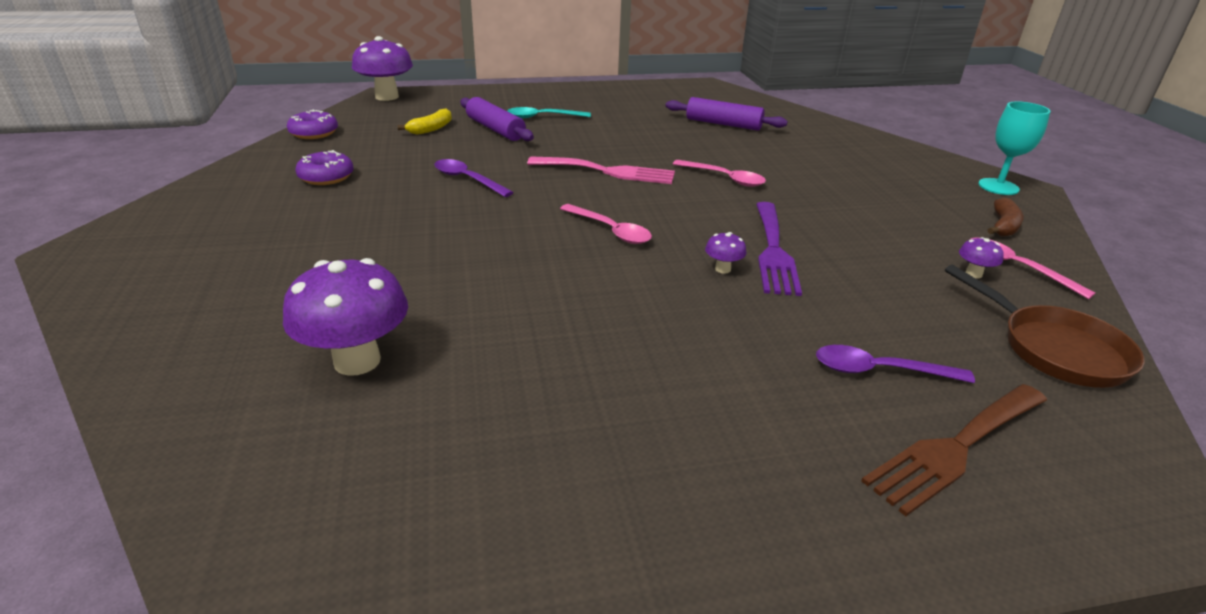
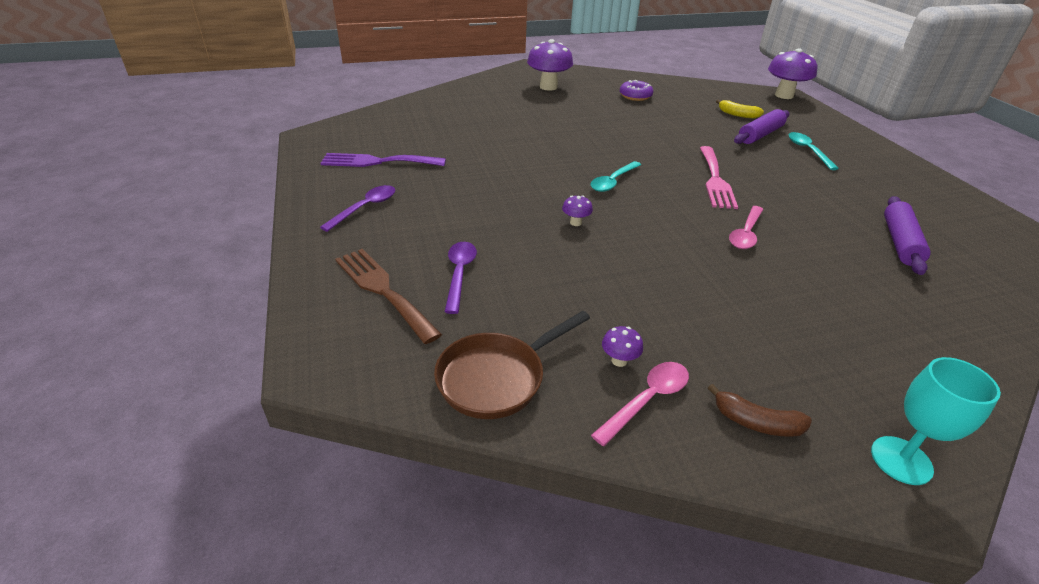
camera: 85 degrees right, 5 degrees up
(314, 133) = (695, 85): purple donut -> none
(357, 361) = (457, 125): purple mushroom -> purple mushroom (548, 87)
(467, 179) = (661, 132): purple spoon -> purple spoon (365, 208)
(611, 231) = (613, 182): pink spoon -> turquoise spoon
(773, 251) = (613, 247): purple fork -> purple fork (378, 162)

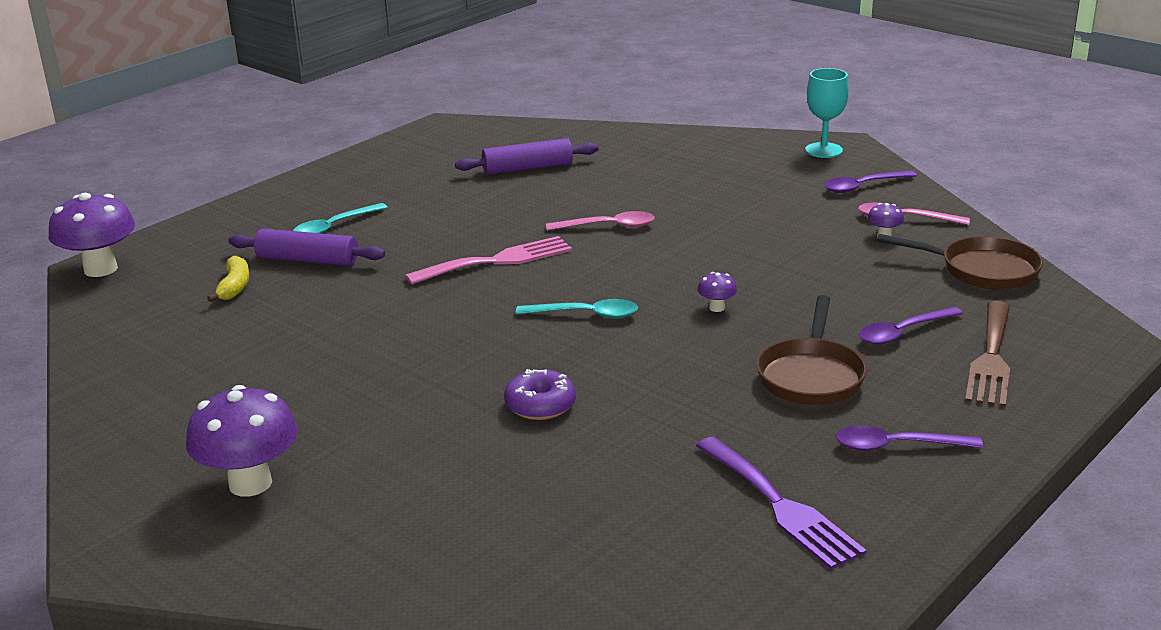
camera: 120 degrees left, 10 degrees down
(460, 216) = (811, 376): none -> brown pan
(635, 96) = (223, 382): purple donut -> purple donut (540, 405)
(756, 422) = (862, 186): brown banana -> purple spoon

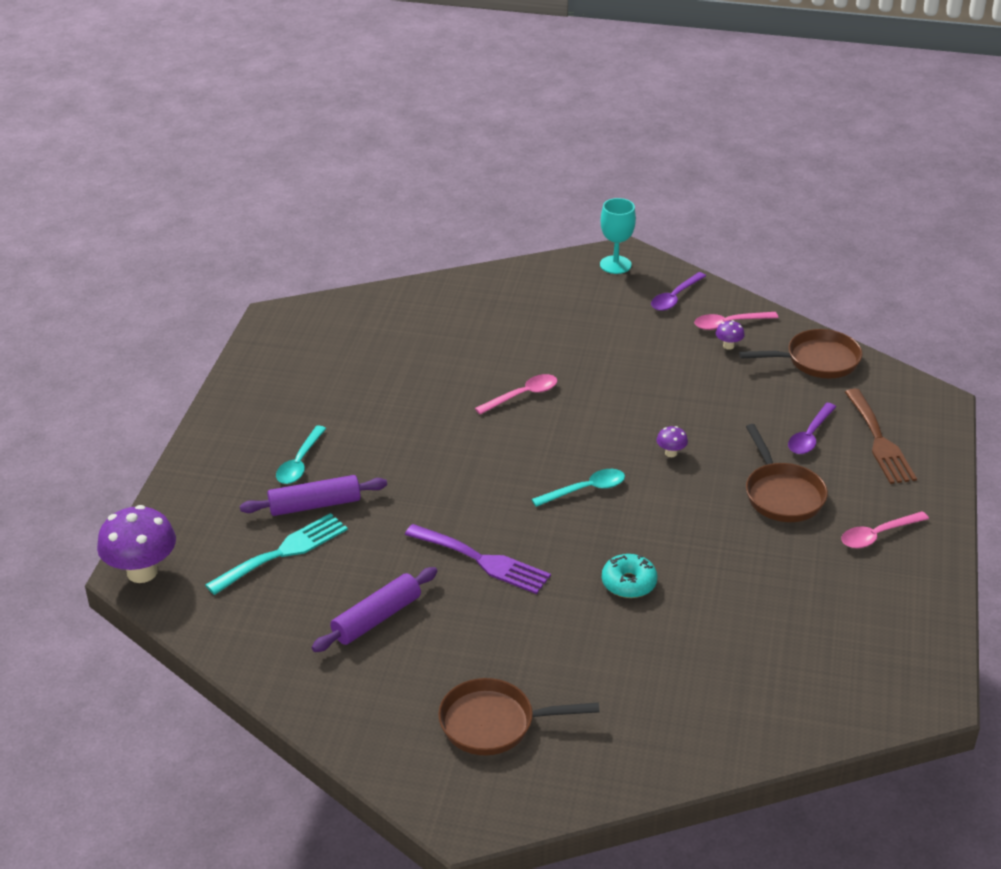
camera: 30 degrees left, 10 degrees up
(234, 287) = (283, 552): yellow banana -> turquoise fork
(250, 483) = (494, 723): purple mushroom -> brown pan
(497, 261) = (470, 458): pink fork -> none
(527, 168) = (399, 349): purple rolling pin -> purple rolling pin (376, 618)
(540, 405) = (629, 583): purple donut -> turquoise donut
(780, 506) = (847, 608): purple fork -> purple fork (482, 560)
(896, 446) = (877, 535): purple spoon -> pink spoon

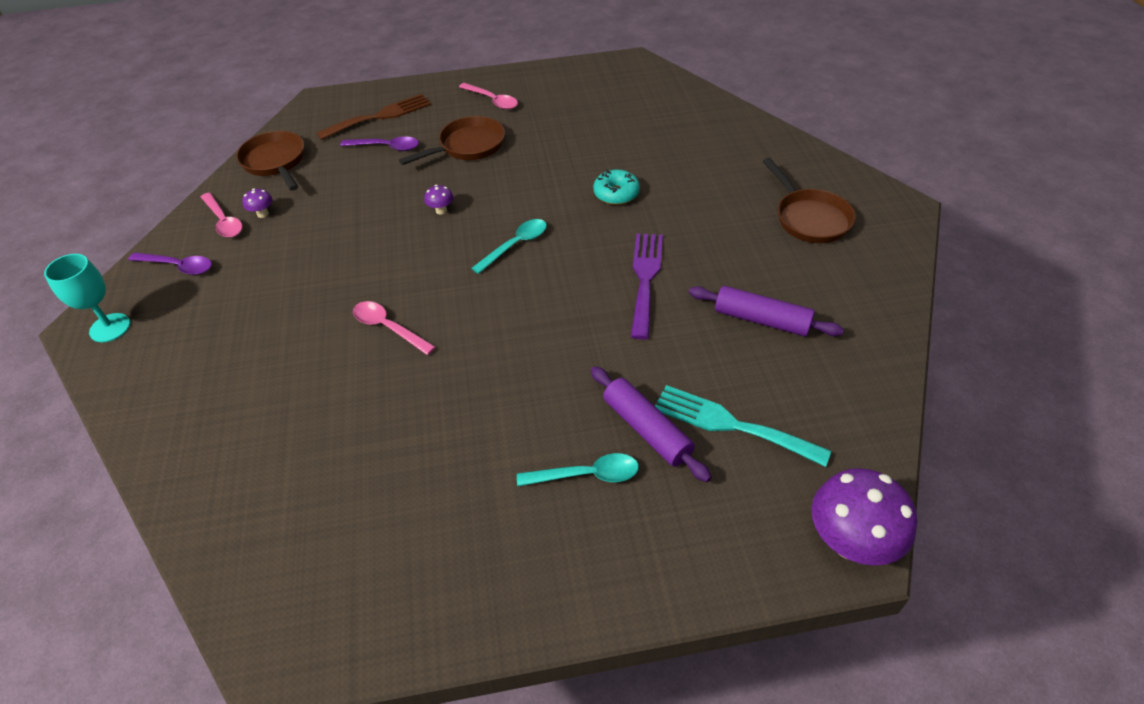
camera: 110 degrees left, 10 degrees up
(586, 490) = (516, 245): turquoise spoon -> turquoise spoon turned 90 degrees clockwise

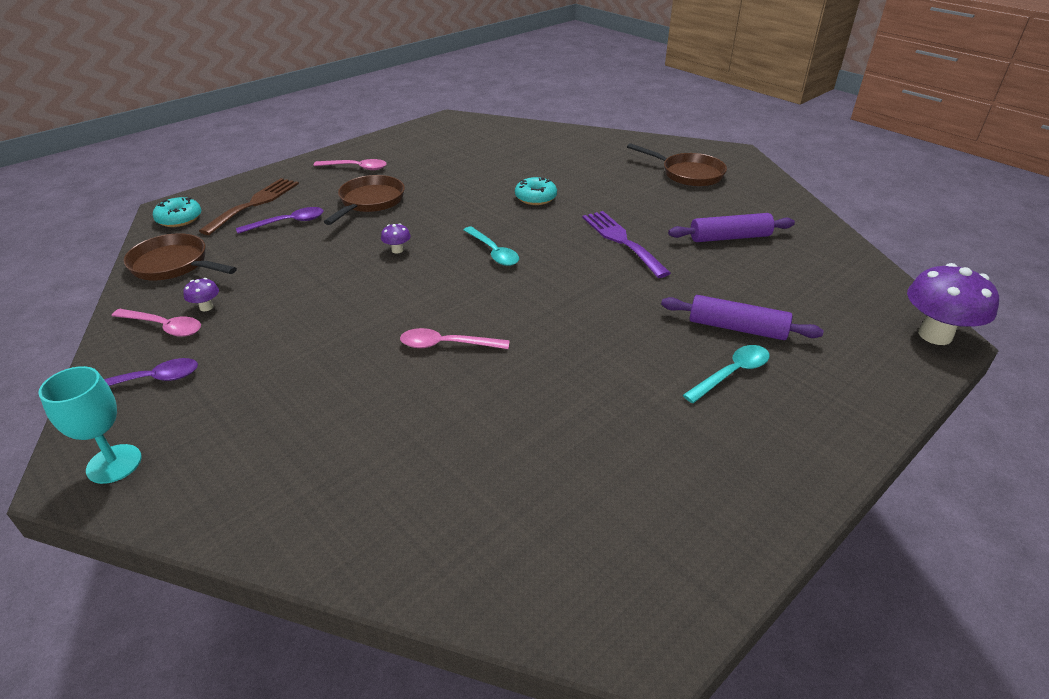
camera: 35 degrees left, 10 degrees down
(315, 114) = (179, 219): none -> turquoise donut
(516, 245) = (493, 252): turquoise spoon -> turquoise spoon turned 135 degrees clockwise
(731, 425) = (786, 302): turquoise fork -> none

